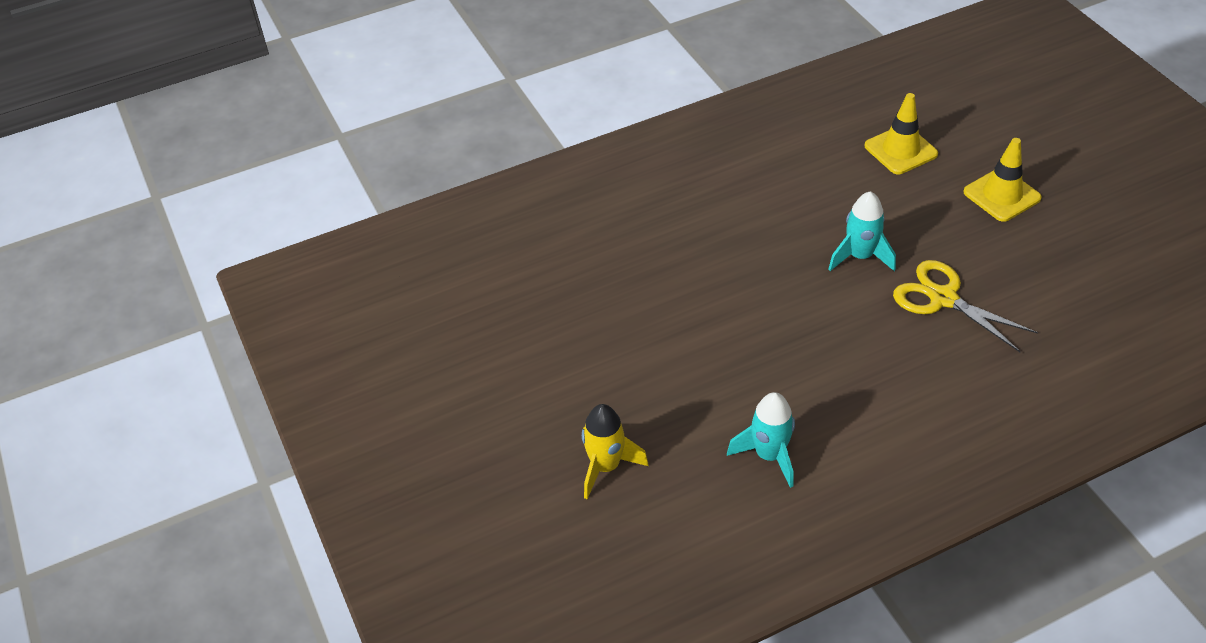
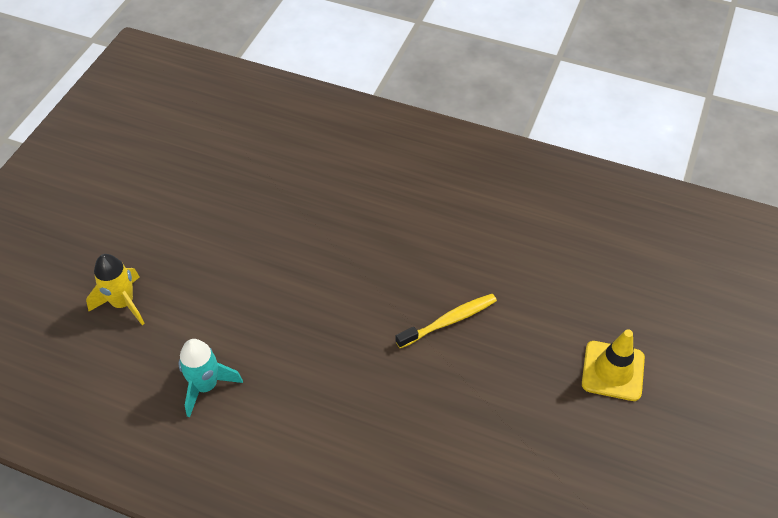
camera: 45 degrees right, 5 degrees up
(860, 256) = (449, 321): turquoise rocket -> yellow toothbrush
(900, 150) = (591, 277): yellow traffic cone -> none
(943, 298) = (457, 399): yellow scissors -> none

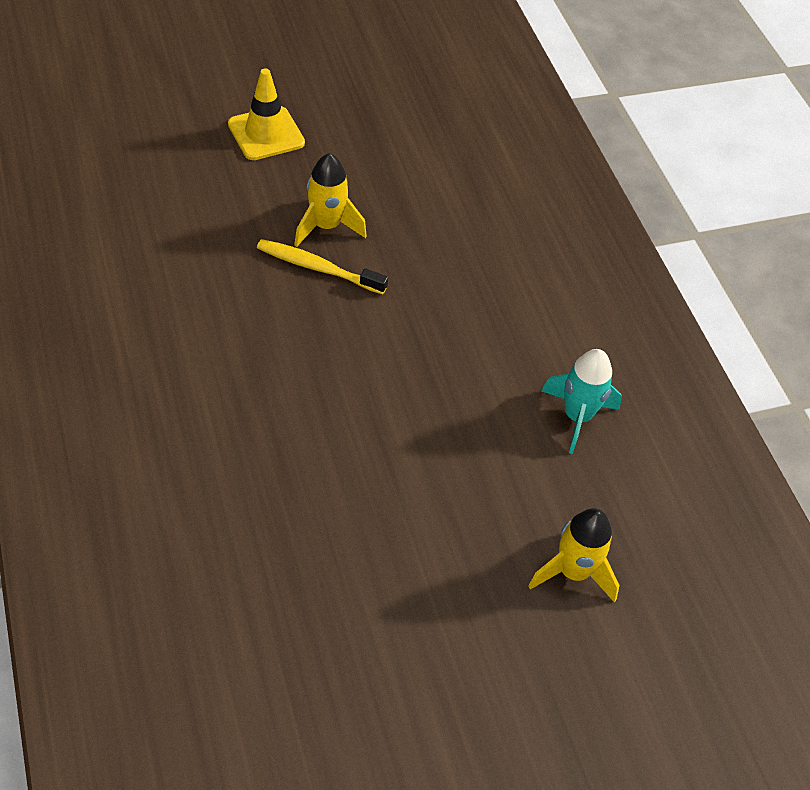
camera: 135 degrees left, 0 degrees up
(485, 350) = (326, 226): none -> yellow rocket

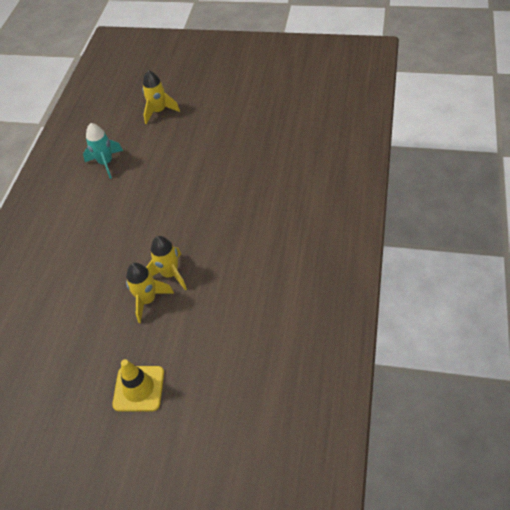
camera: 140 degrees left, 0 degrees up
(318, 268) = (170, 274): yellow toothbrush -> yellow rocket

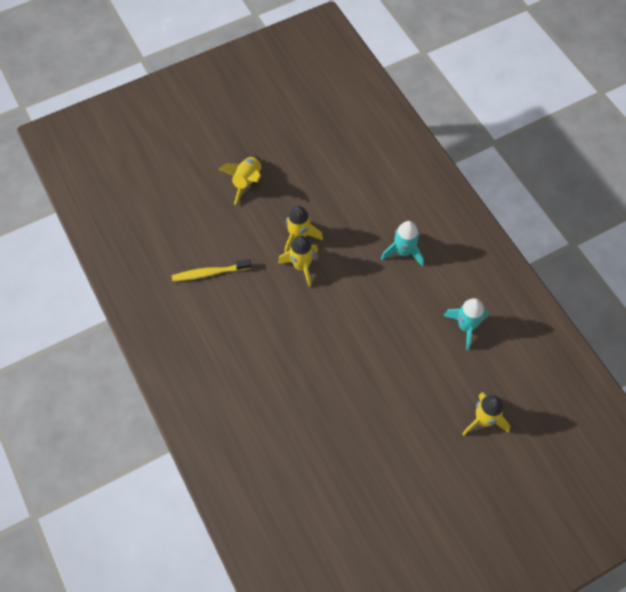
camera: 135 degrees right, 10 degrees up
(84, 236) = (403, 252): none -> turquoise rocket
(139, 388) = (247, 182): yellow traffic cone -> yellow rocket
(251, 317) = (209, 273): none -> yellow toothbrush

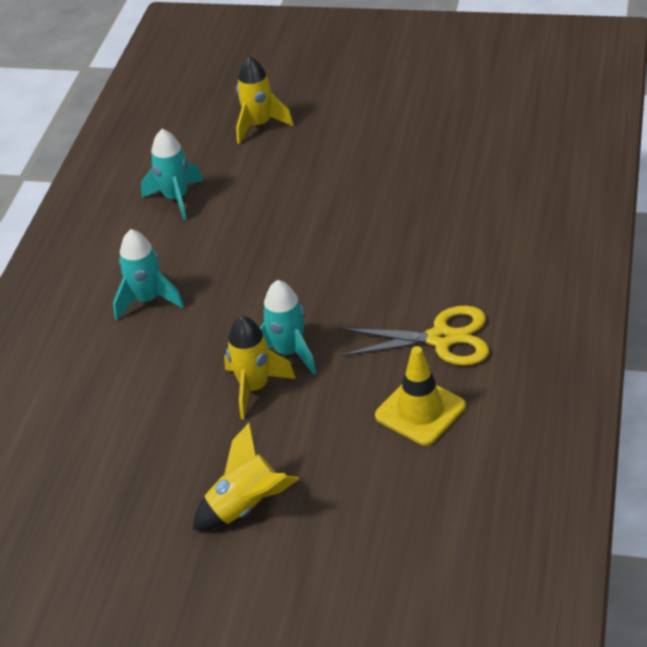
camera: 135 degrees left, 20 degrees down
(209, 273) = (420, 411): yellow toothbrush -> yellow traffic cone
(232, 321) = (441, 339): none -> yellow scissors
(301, 266) = (288, 352): yellow rocket -> turquoise rocket

